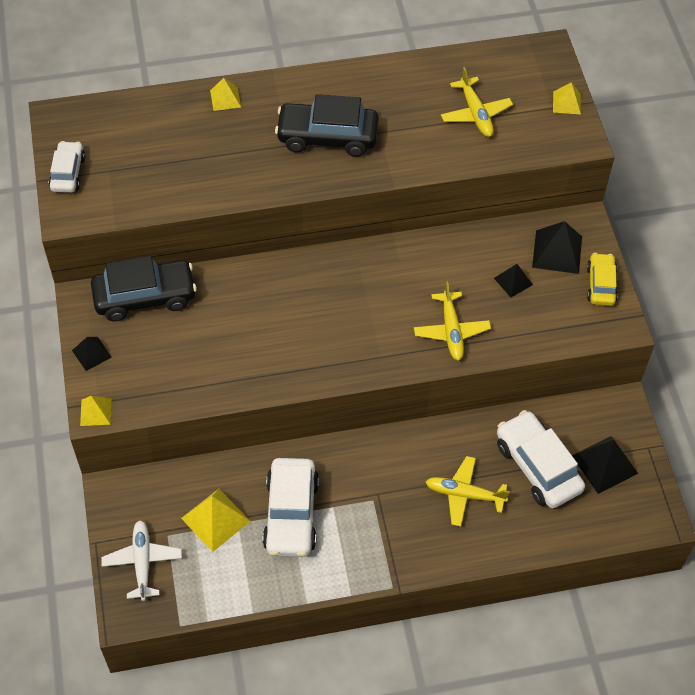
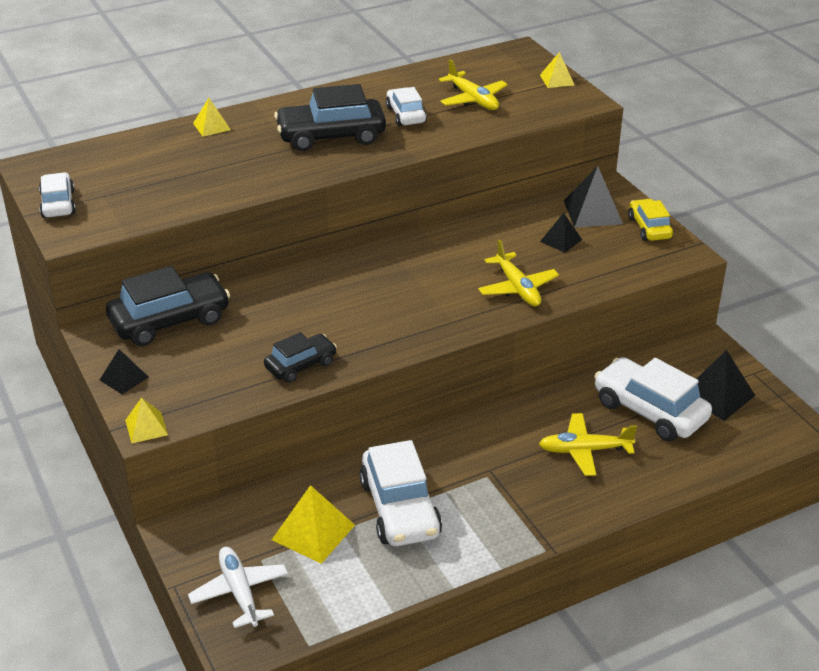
camera: 15 degrees left, 20 degrees down
(237, 375) = (301, 365): none -> black car
(405, 122) = (405, 115): none -> white car

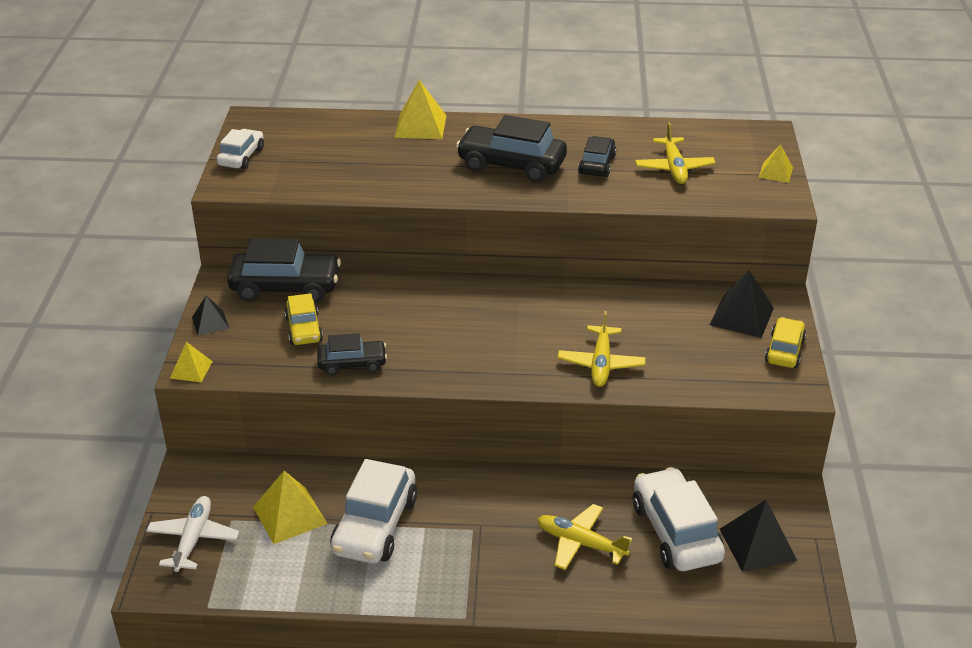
camera: 30 degrees right, 0 degrees up
(212, 126) = (420, 126): yellow pyramid -> yellow pyramid, size x1.67
(225, 351) = (304, 329): none -> yellow car
(405, 115) = (597, 165): white car -> black car
(561, 240) = (684, 333): black pyramid -> none

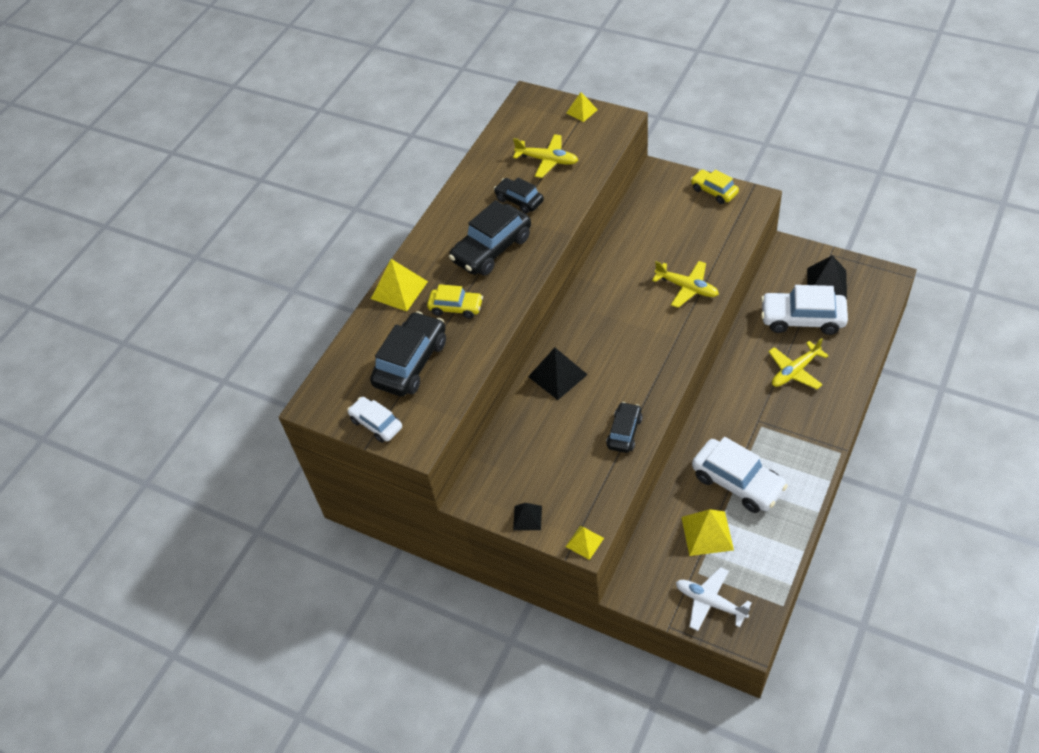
camera: 60 degrees left, 15 degrees up
(286, 287) = (504, 455): black car -> black car (411, 363)
(304, 329) = (566, 454): yellow car -> yellow car (456, 307)
(742, 316) = (669, 199): black pyramid -> black pyramid (557, 375)

